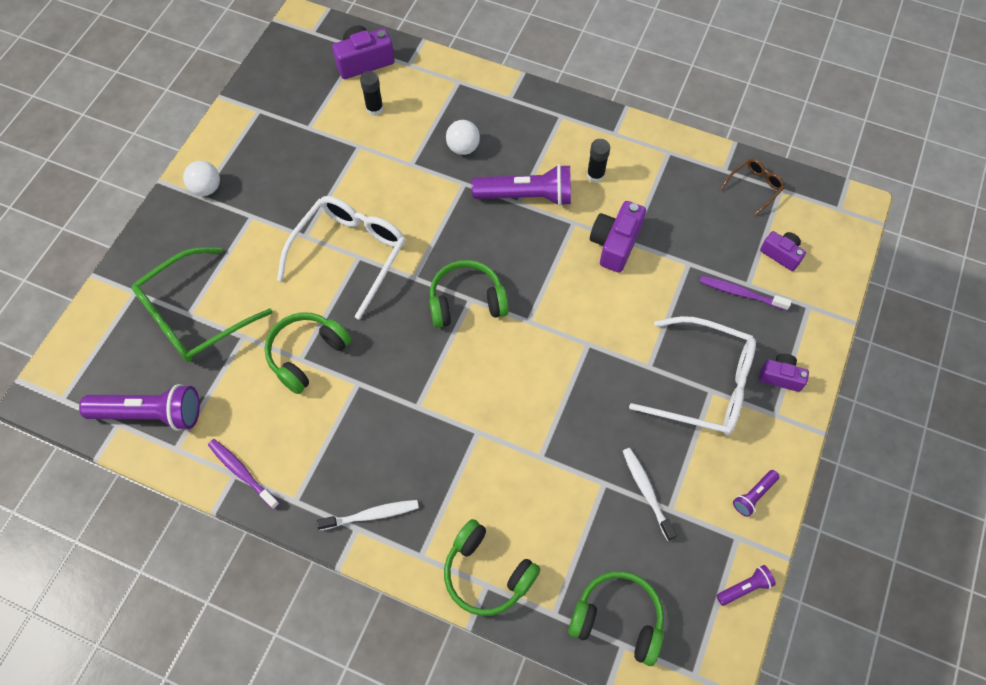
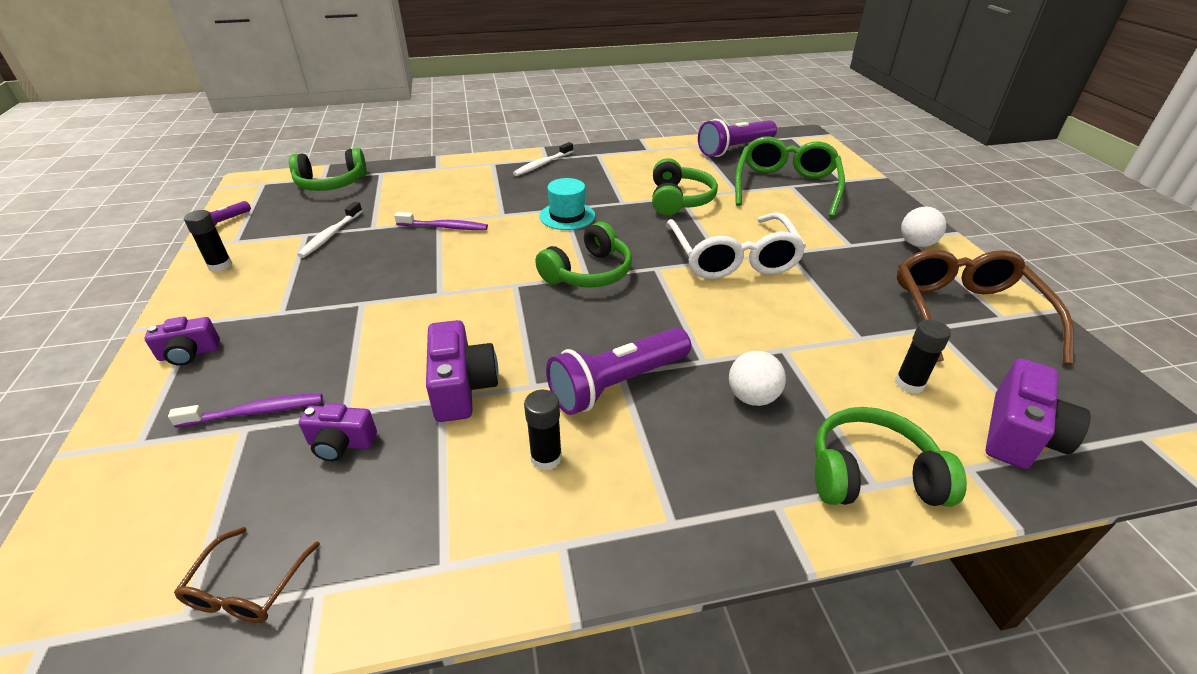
camera: 145 degrees right, 25 degrees down
(242, 473) = (645, 151): purple toothbrush -> purple toothbrush (444, 227)
(275, 124) = (965, 313): none -> brown glasses
(423, 391) = (567, 216): none -> turquoise hat
(487, 573) = (440, 171): green headphones -> green headphones (871, 474)
(646, 492) = (331, 235): white toothbrush -> white toothbrush turned 75 degrees clockwise
(704, 384) = (290, 313): white glasses -> none
(754, 495) = (220, 265): purple flashlight -> black glue stick
(781, 254) = (186, 492): purple camera -> purple camera (341, 444)

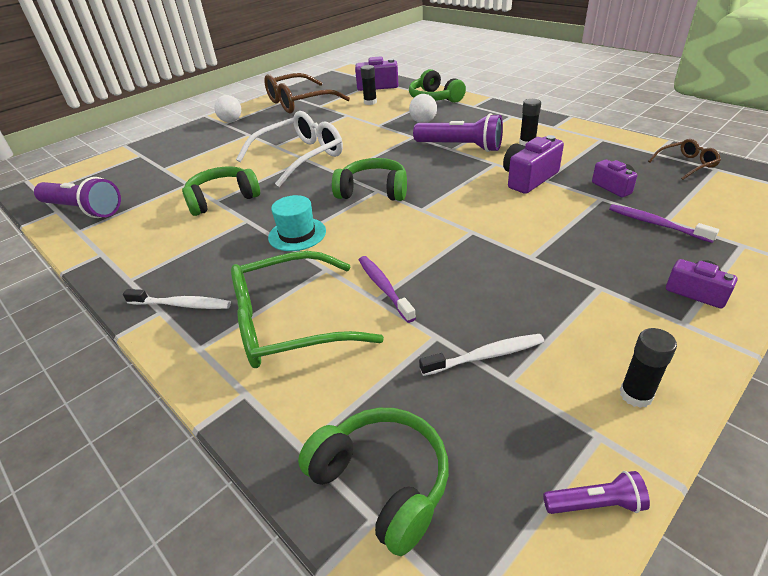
camera: 120 degrees left, 0 degrees up
(786, 186) = (165, 169): green glasses -> green glasses (288, 323)

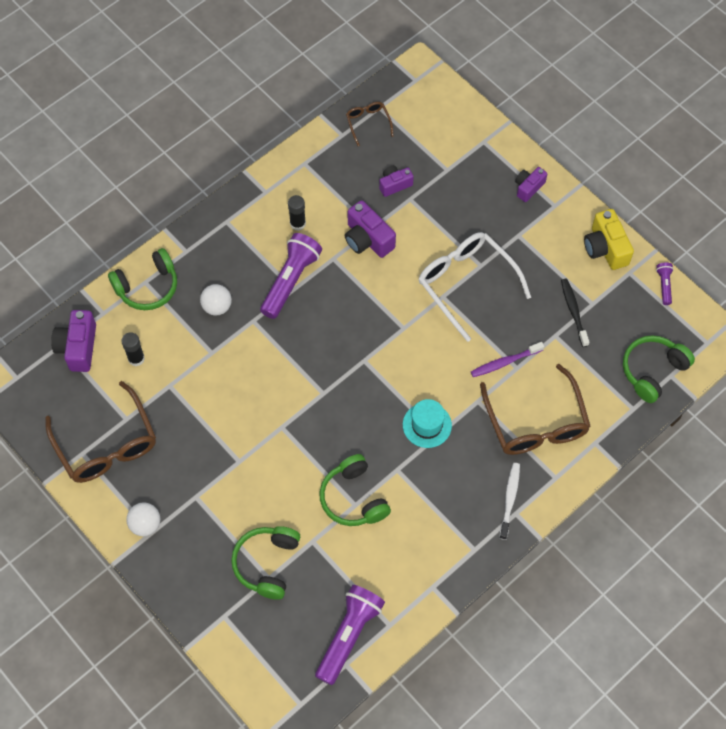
camera: 90 degrees left, 25 degrees up
(288, 323) = (536, 423): green glasses -> brown glasses
(300, 157) = (275, 432): white glasses -> white glasses (466, 283)
(373, 191) = (365, 364): green headphones -> green headphones (267, 564)
(485, 356) = (573, 312): white toothbrush -> black toothbrush
(636, 395) = (605, 248): black glue stick -> yellow camera
(656, 224) = (452, 178): purple toothbrush -> none

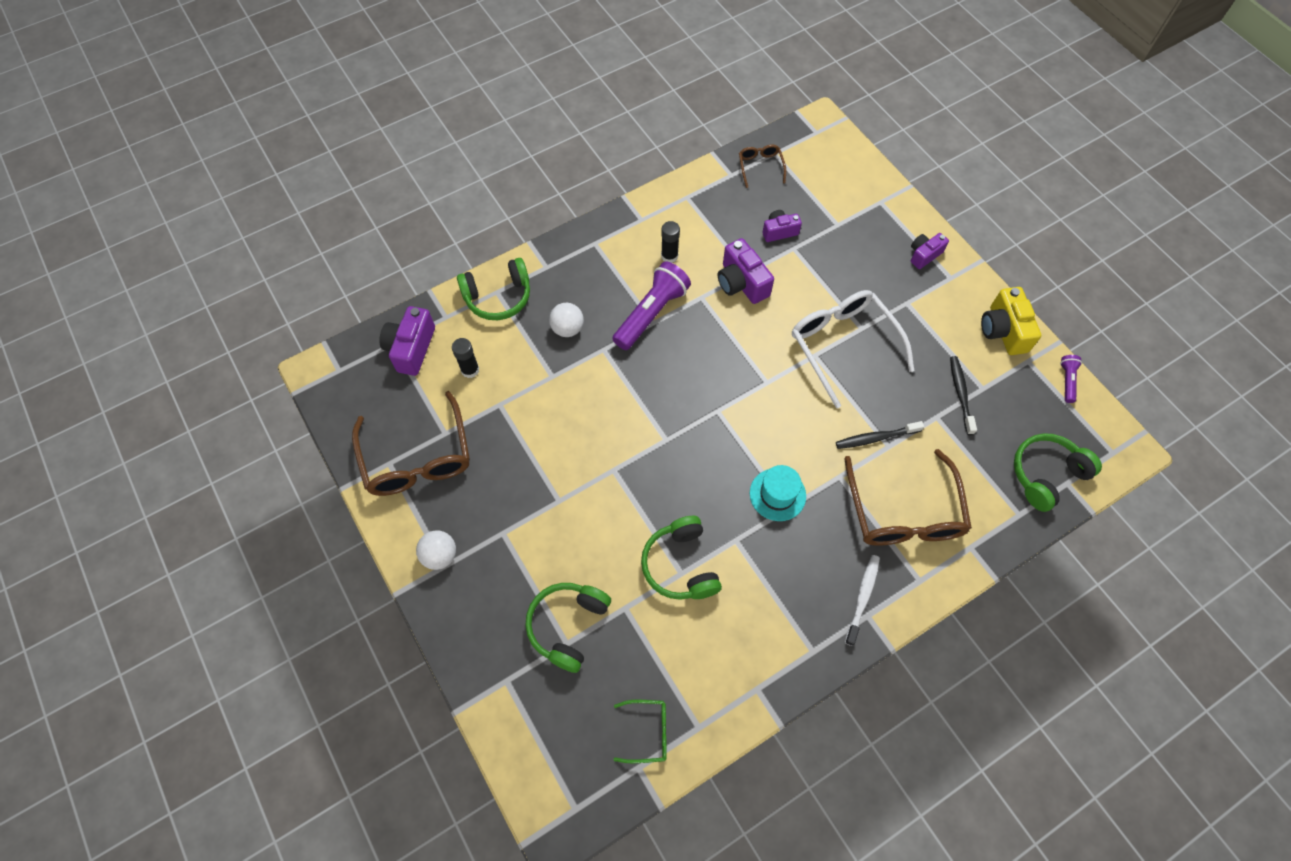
camera: 10 degrees right, 0 degrees up
(349, 636) = (648, 732): purple flashlight -> green glasses
(505, 362) = (876, 438): purple toothbrush -> black toothbrush

